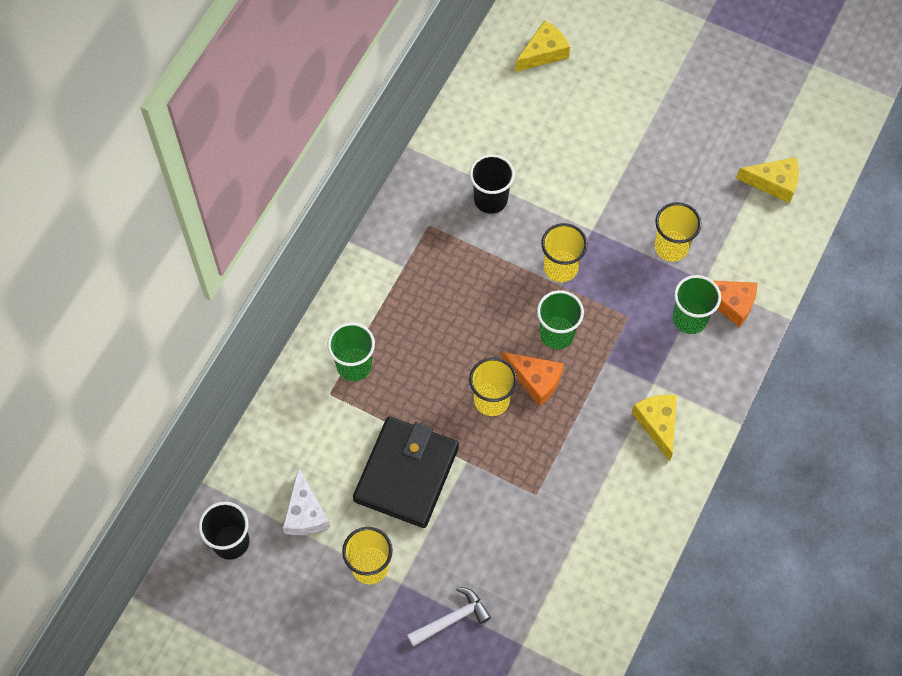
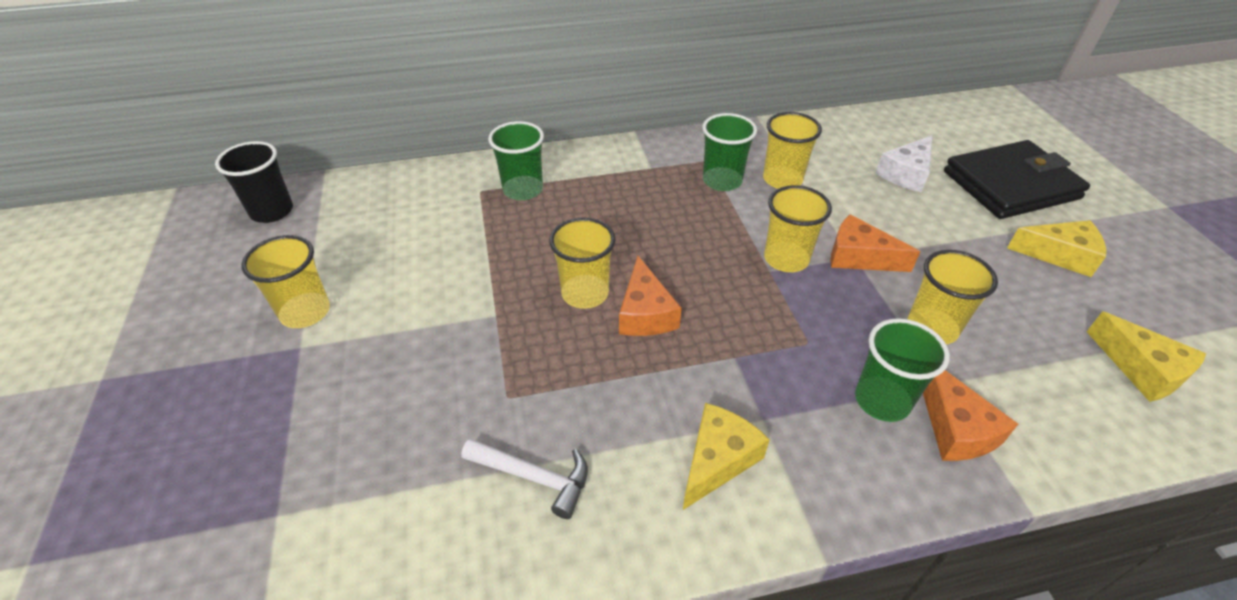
camera: 50 degrees right, 20 degrees down
(305, 513) = (338, 238): white cheese -> white cheese (906, 174)
(406, 474) = (439, 280): black wallet -> black wallet (1010, 185)
(452, 619) = (276, 418): white hammer -> white hammer (534, 477)
(490, 199) = (782, 179): black cup -> yellow cup
(543, 52) = (951, 136): yellow cheese -> yellow cheese (1059, 255)
(556, 334) = (715, 298): green cup -> green cup (722, 181)
(594, 227) = (859, 257): none -> orange cheese

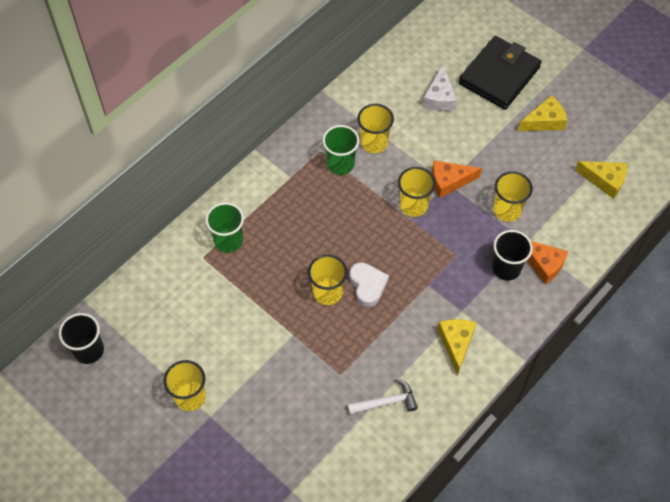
camera: 35 degrees left, 15 degrees up
(645, 313) = (367, 285): orange cheese -> white heart
(882, 400) = (506, 268): green cup -> black cup

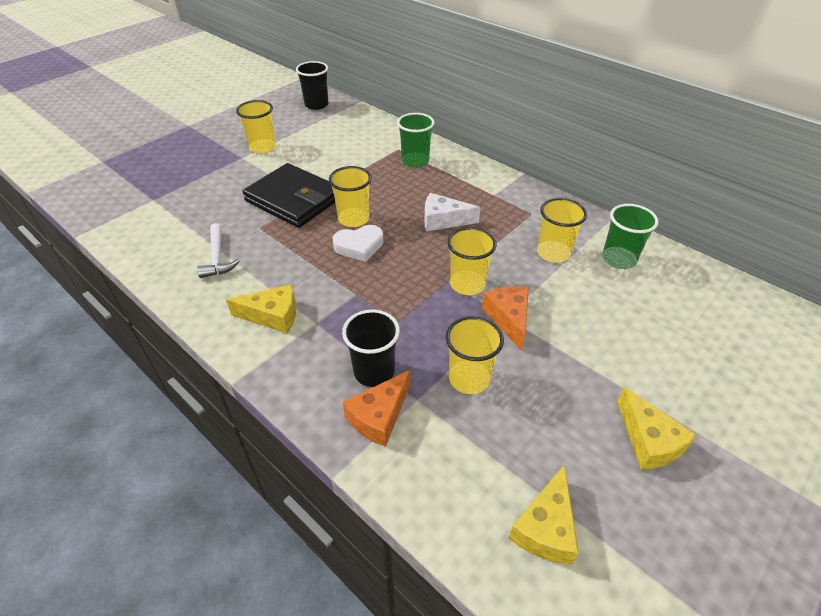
camera: 90 degrees right, 15 degrees down
(340, 164) = (517, 227): green cup -> green cup (618, 259)
(439, 97) = (646, 314): white cheese -> white cheese (443, 220)
(499, 75) = (718, 384): black wallet -> black wallet (294, 199)

